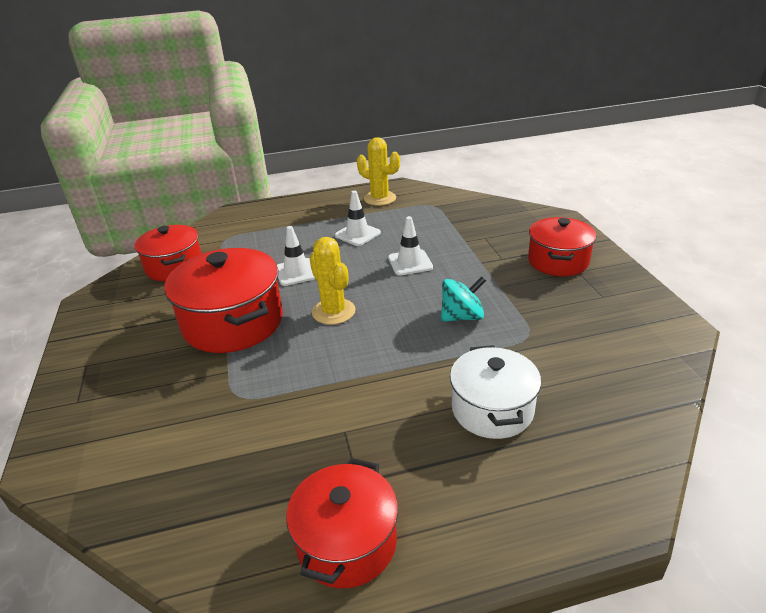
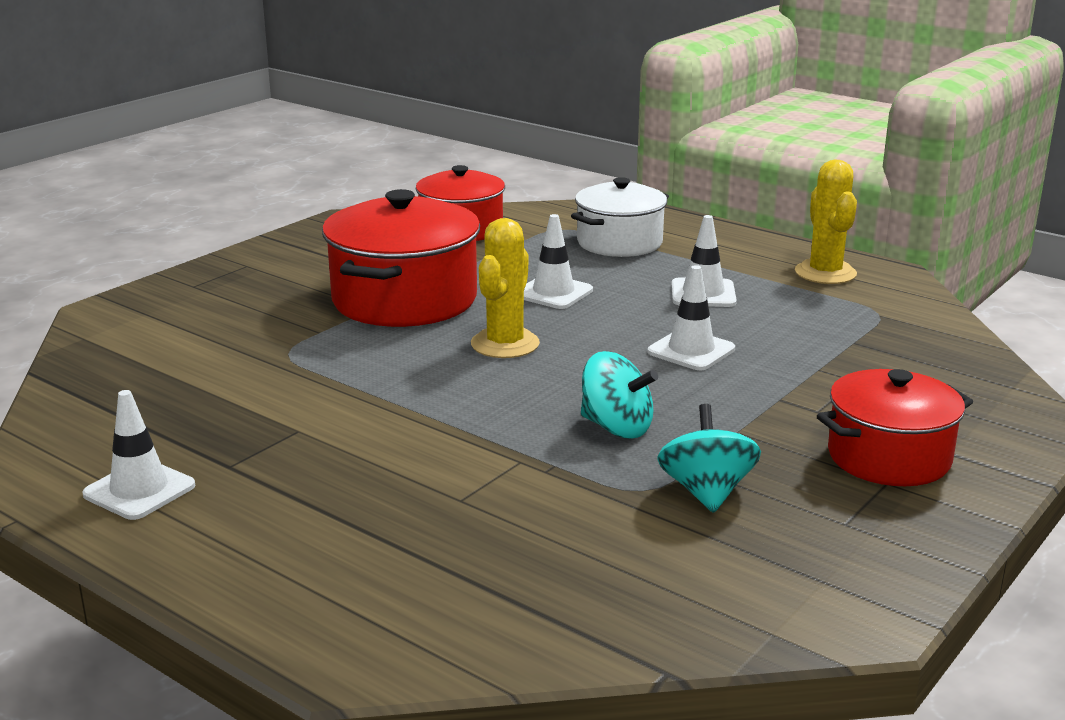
camera: 50 degrees right, 10 degrees down
(347, 542) = (139, 490): red pot -> white traffic cone
(492, 409) = (444, 509): white pot -> white pot (619, 243)
(547, 319) = (706, 492): none -> turquoise spinning top

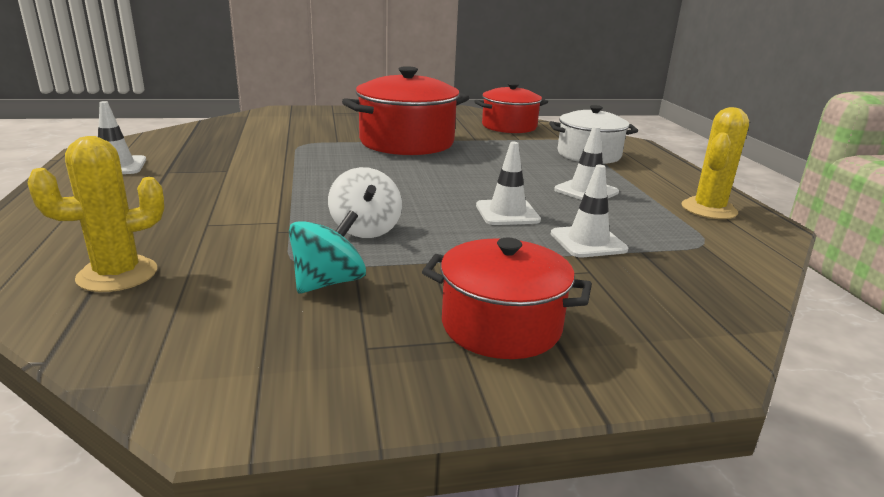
camera: 40 degrees right, 0 degrees up
(505, 344) = (407, 173): yellow cactus -> yellow cactus (117, 274)
(553, 293) = (491, 163): white traffic cone -> white traffic cone (588, 242)
(616, 427) = (365, 229): turquoise spinning top -> white spinning top

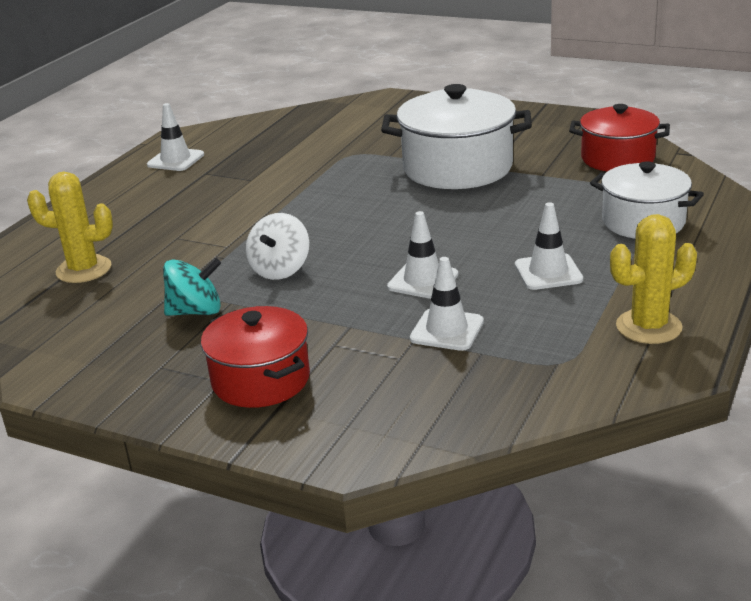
camera: 40 degrees right, 5 degrees up
(406, 142) = (457, 168): red pot -> white pot

